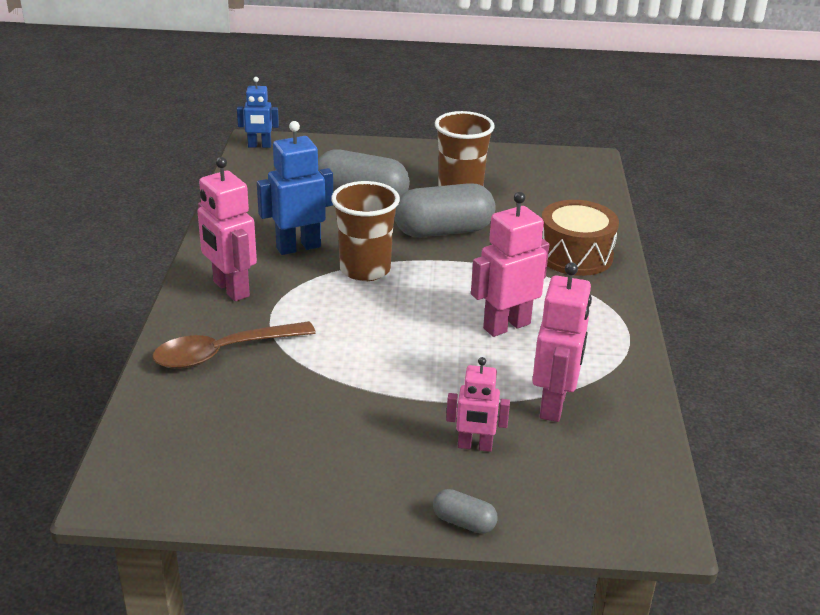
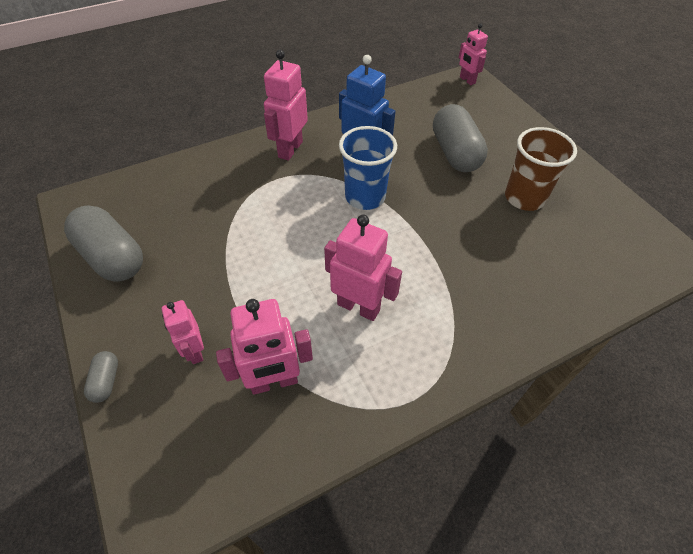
camera: 60 degrees right, 20 degrees up
(224, 353) = (221, 179): brown spoon -> none
(259, 146) = (467, 80): blue robot -> pink robot
(365, 270) = (365, 197): brown cup -> blue cup
(443, 231) = (455, 214): grey capsule -> grey capsule (112, 257)
(575, 255) = (503, 310): brown drum -> none

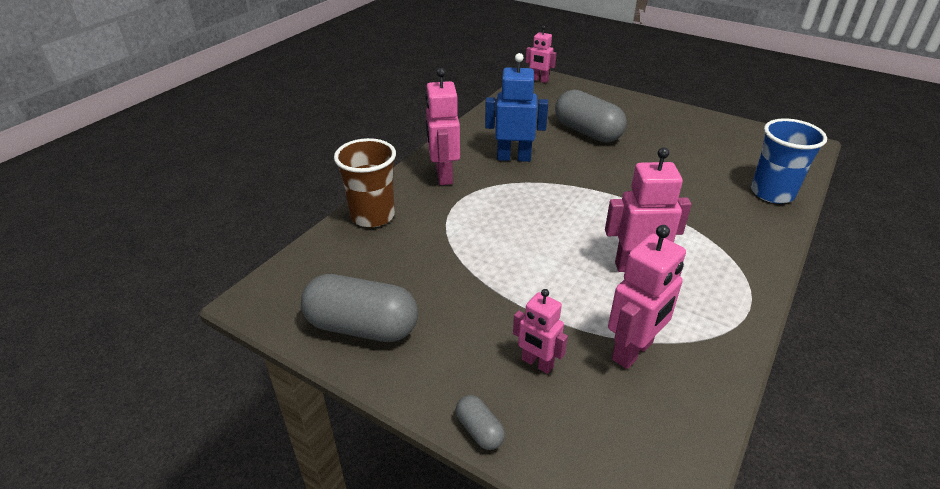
camera: 30 degrees left, 15 degrees down
(365, 197) = (551, 187): blue cup -> blue cup (772, 193)
(524, 198) = (671, 145): brown cup -> brown cup (372, 216)

